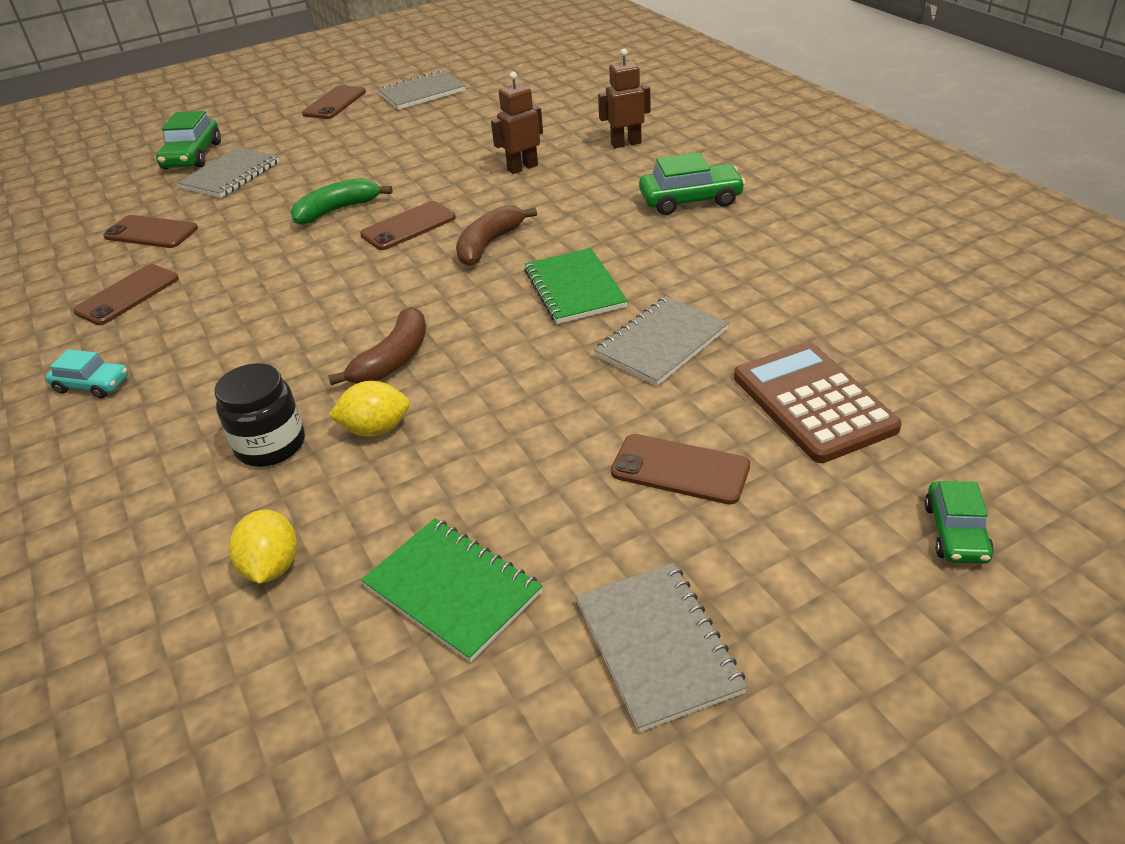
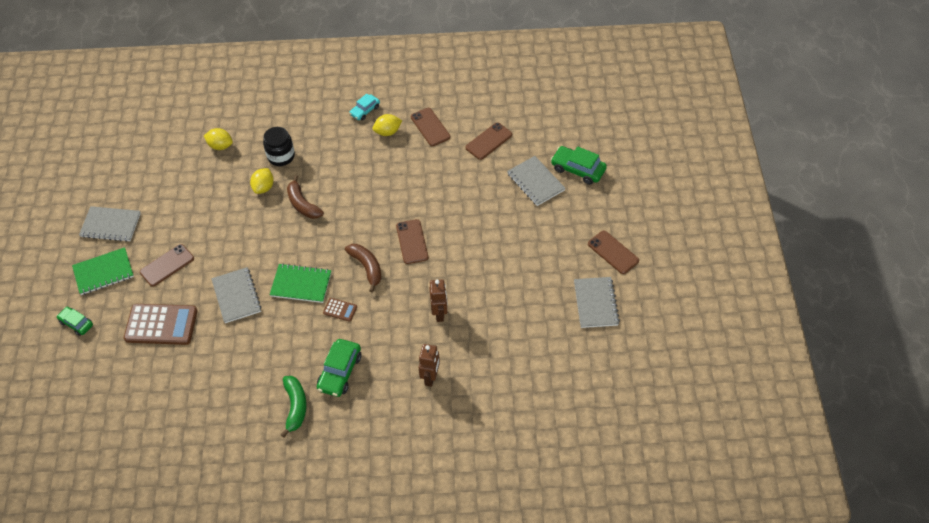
camera: 115 degrees right, 15 degrees up
(152, 335) = (387, 132): none -> yellow lemon
(337, 210) = (454, 218): green banana -> green banana (295, 407)
(452, 590) = (172, 186): green notebook -> green notebook (103, 272)
(588, 237) = (340, 310): none -> brown calculator

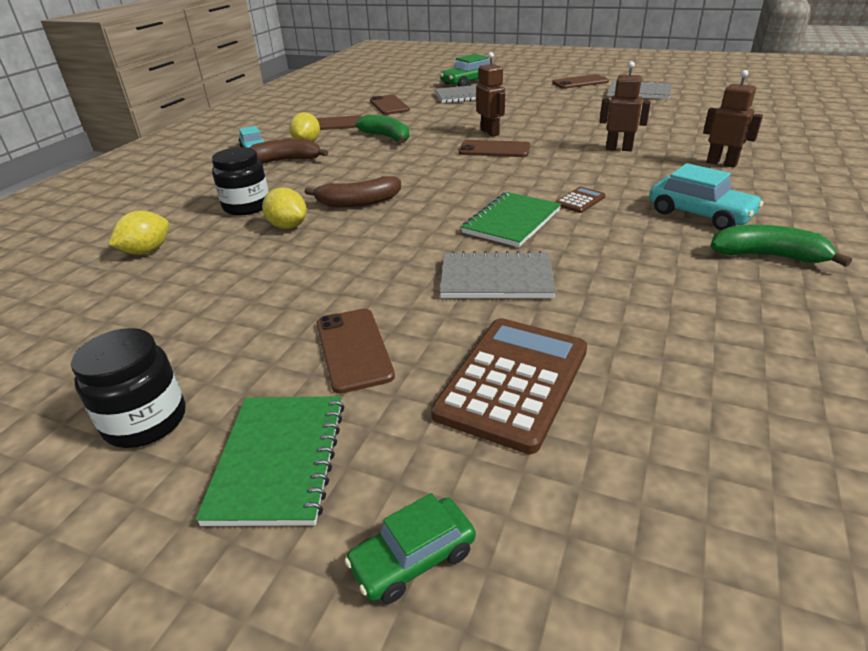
camera: 65 degrees left, 20 degrees down
(111, 225) = (145, 421): grey notebook -> black jar
(340, 372) = (700, 214): green car -> turquoise car
(367, 267) = (515, 176): brown banana -> brown banana (286, 160)
(415, 171) = (387, 137): none -> green banana
(447, 228) = (490, 132): none -> brown robot

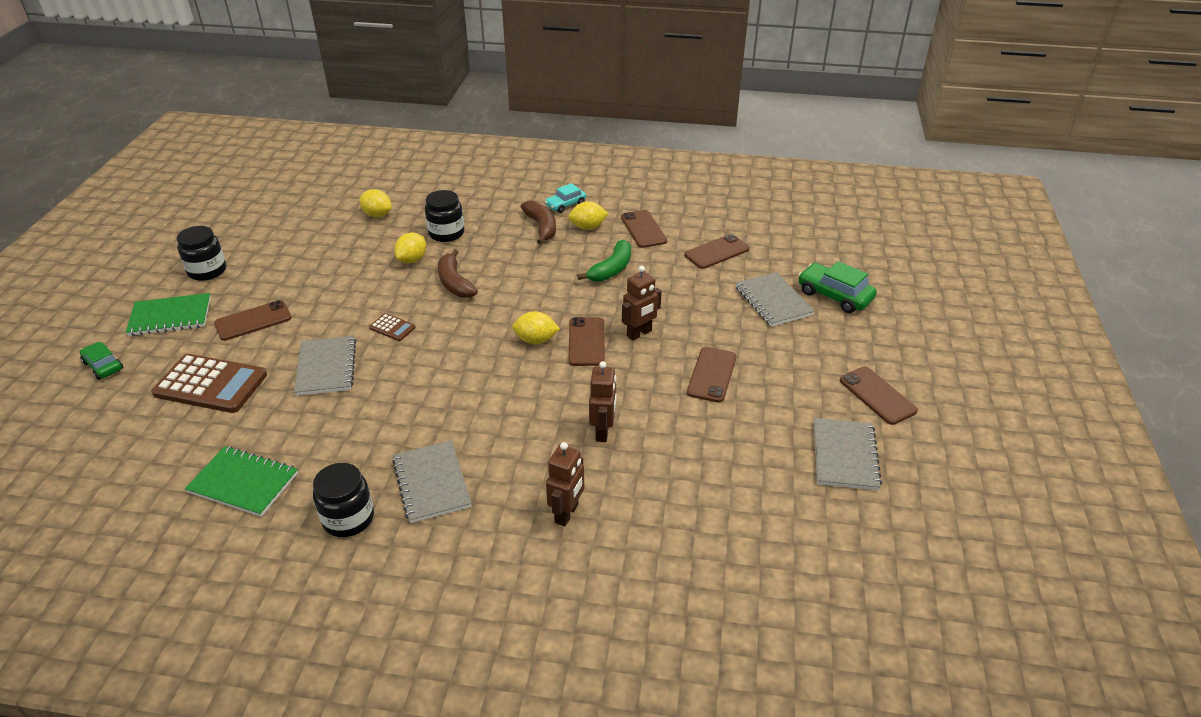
camera: 75 degrees right, 5 degrees up
(484, 168) = (536, 340): none -> yellow lemon
(512, 221) = (418, 367): green notebook -> green notebook (243, 483)
(550, 115) = (712, 375): none -> brown phone
(580, 201) = (461, 405): brown calculator -> brown calculator (392, 328)
(700, 214) = (432, 483): turquoise car -> grey notebook
(768, 256) = (348, 518): green banana -> black jar

